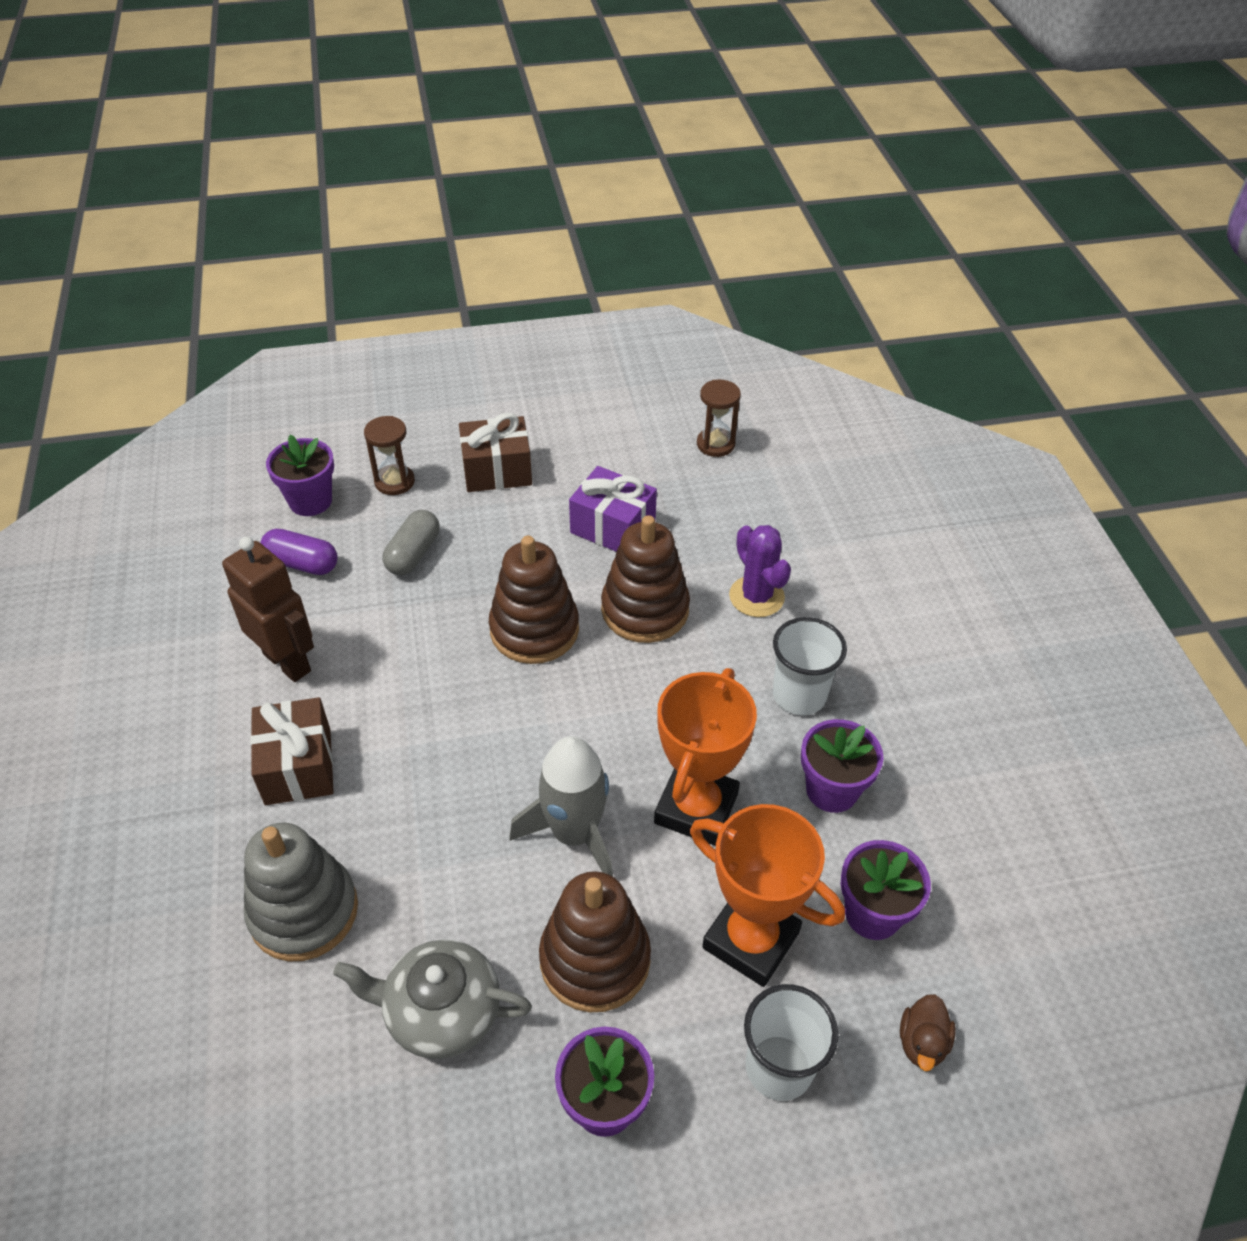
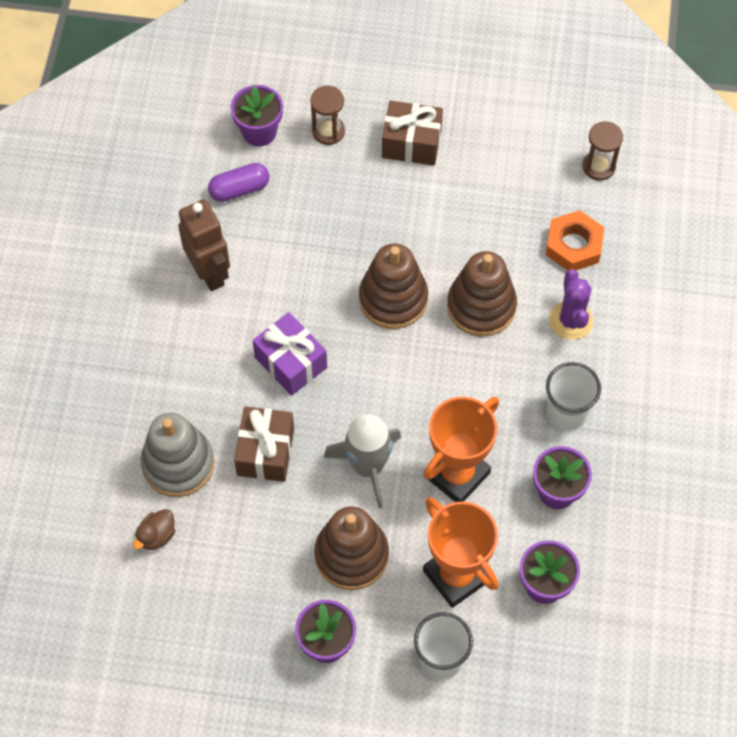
camera: 20 degrees right, 15 degrees up
(298, 766) = (198, 358): brown gift -> brown gift (265, 452)
(302, 563) = (239, 189): purple capsule -> purple capsule turned 60 degrees counterclockwise
(413, 554) = (324, 205): grey capsule -> none
(441, 1011) = (246, 556): grey teapot -> none
(613, 527) = (484, 224): purple gift -> purple gift (291, 362)
(724, 522) = (573, 245): none -> orange nut
(922, 1043) = (537, 674): brown duck -> brown duck (157, 536)

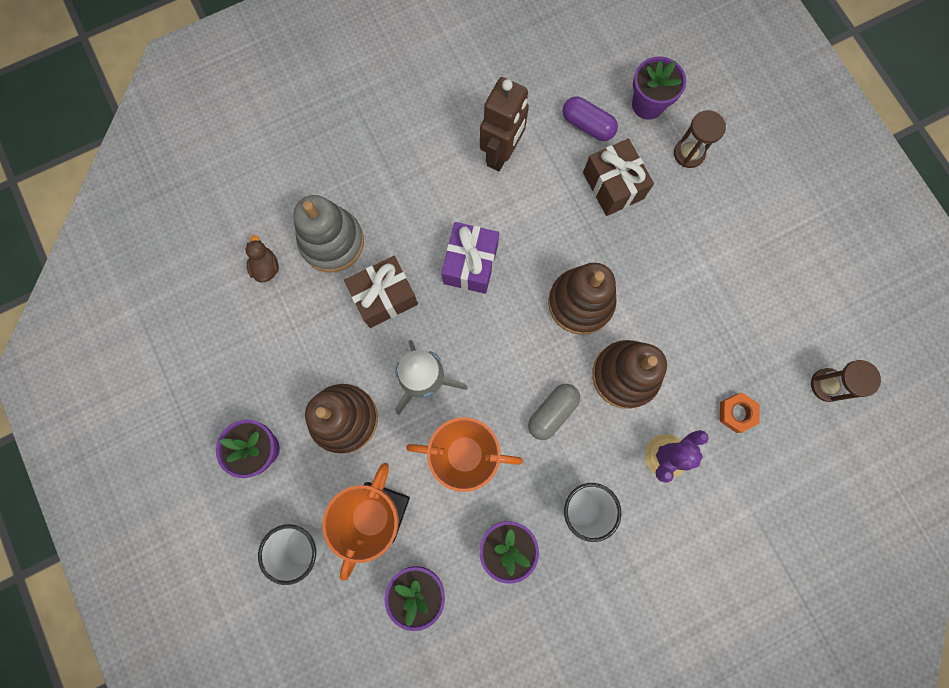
camera: 55 degrees right, 15 degrees up
(157, 536) = (266, 267): brown duck -> brown duck turned 75 degrees clockwise
(411, 143) = (728, 223): brown gift -> brown gift (613, 186)
(471, 383) = (552, 412): none -> grey capsule
(573, 245) = (736, 413): orange nut -> orange nut, size x0.64

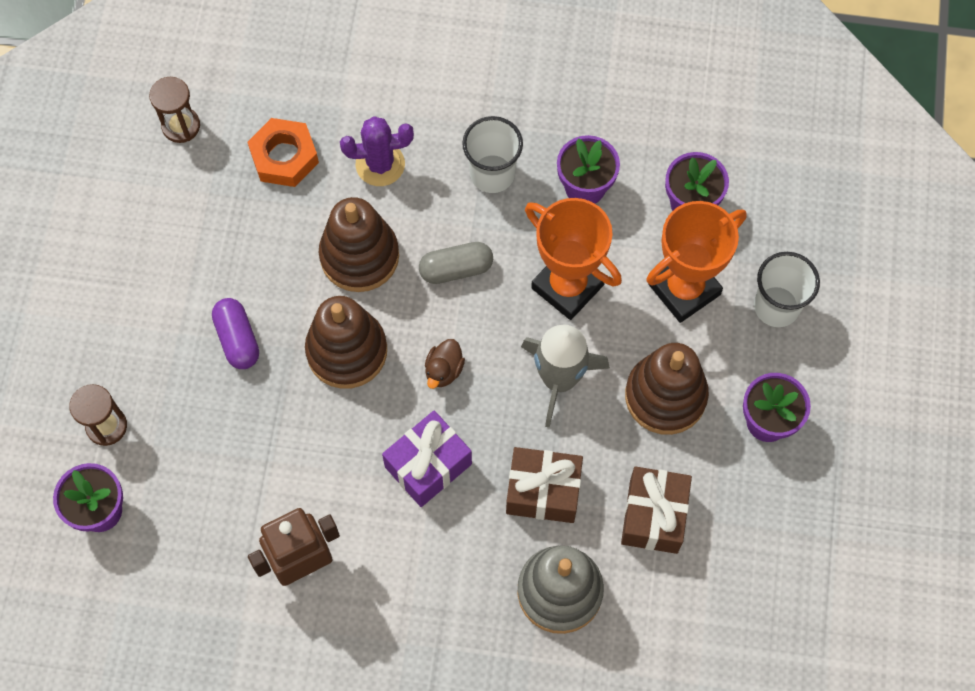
camera: 145 degrees left, 10 degrees down
(266, 267) = (650, 612): brown duck -> brown duck (444, 370)
(587, 125) = (184, 532): purple capsule -> purple capsule (237, 339)
(613, 186) = (214, 446): brown gift -> brown gift (653, 516)
(736, 413) = (284, 157): orange nut -> orange nut, size x1.56

